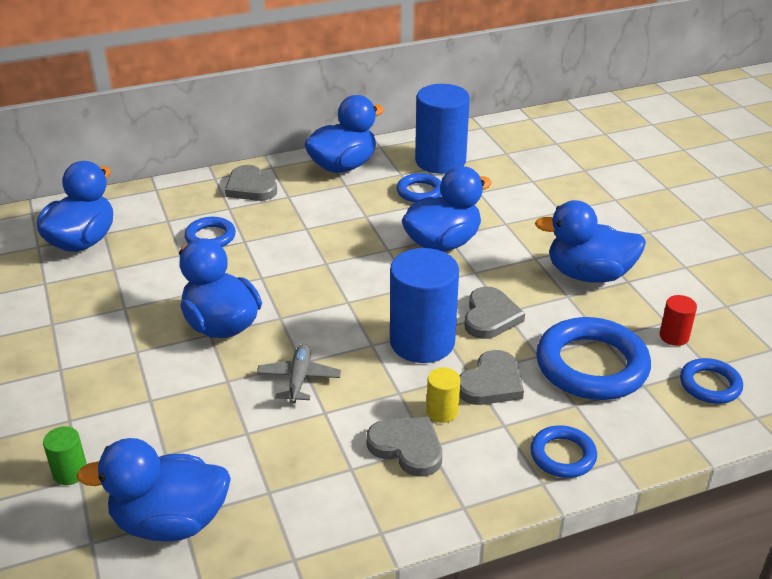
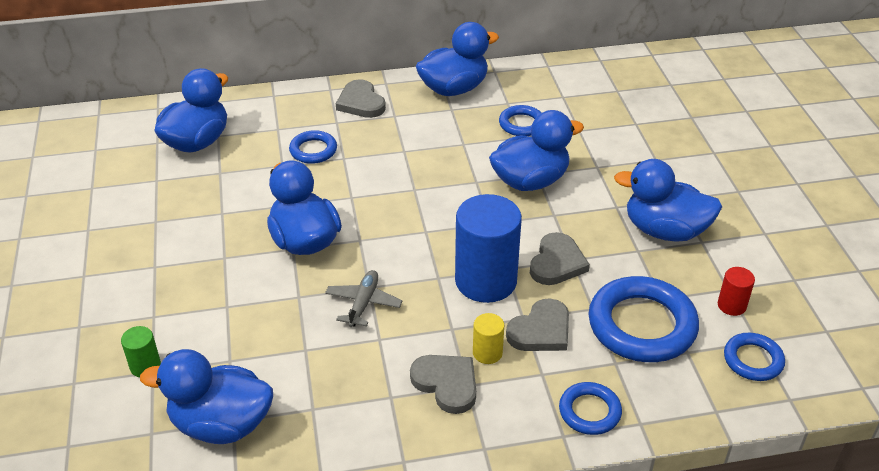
camera: 10 degrees right, 5 degrees up
(440, 161) = (549, 93): blue cylinder -> none

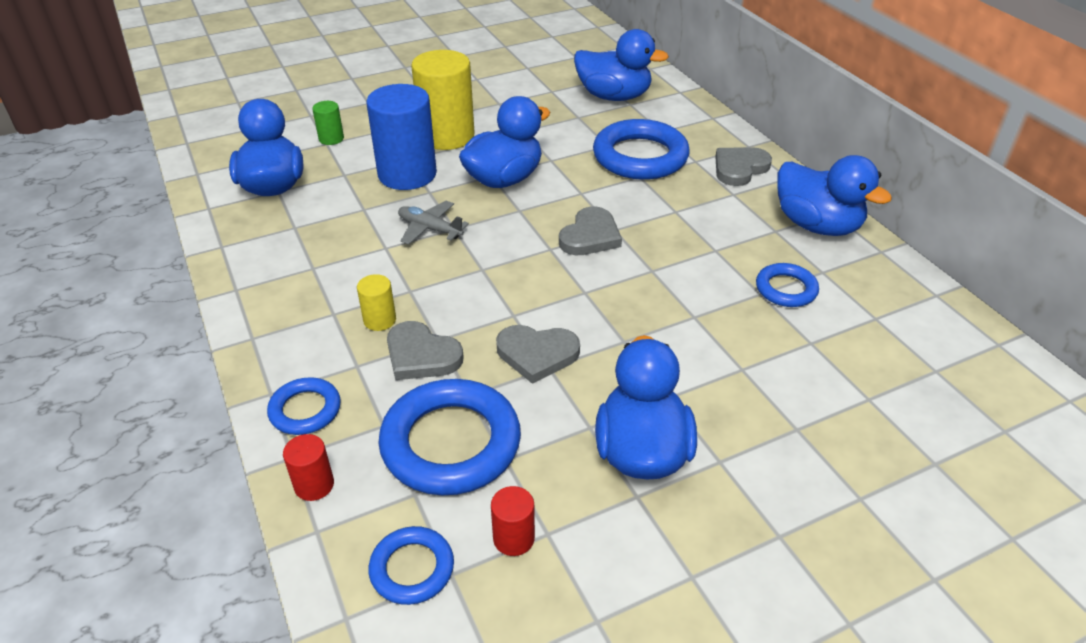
camera: 75 degrees right, 0 degrees up
(200, 269) = (447, 136): none -> yellow cylinder
(313, 150) = (640, 157): blue ring -> blue ring, size x1.89
(363, 303) = (430, 229): grey plane -> grey plane turned 150 degrees counterclockwise
(446, 384) = (333, 299): grey heart -> grey heart (590, 236)
(485, 281) = (487, 302): blue cylinder -> blue cylinder (407, 174)
(530, 181) = (676, 312): blue duck -> none
(672, 410) = (314, 485): none -> red cylinder

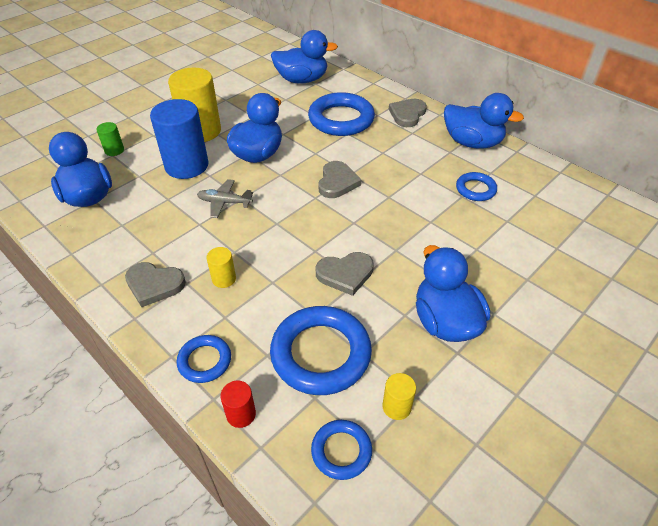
camera: 20 degrees left, 5 degrees up
(421, 355) = (267, 297): grey heart -> grey heart (154, 285)
(513, 538) = (396, 407): red cylinder -> yellow cylinder

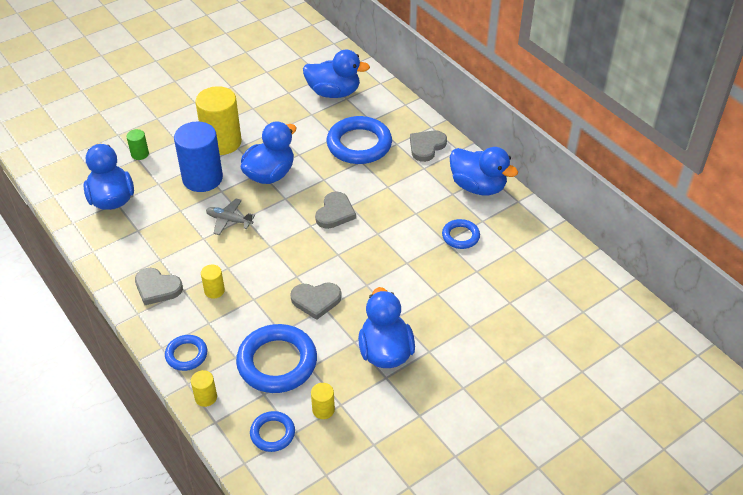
camera: 10 degrees right, 0 degrees up
(241, 414) = (206, 397): red cylinder -> yellow cylinder

